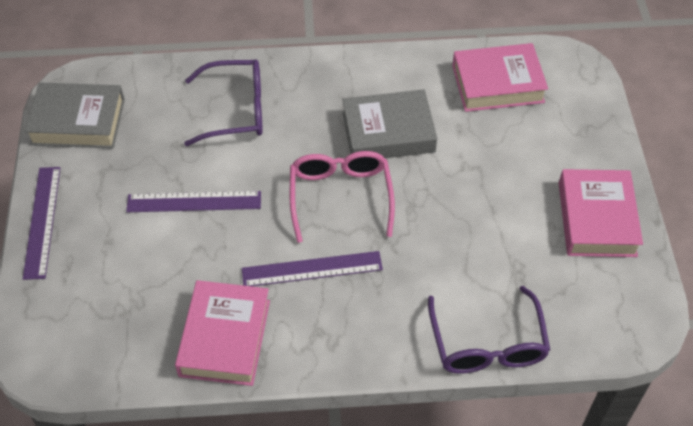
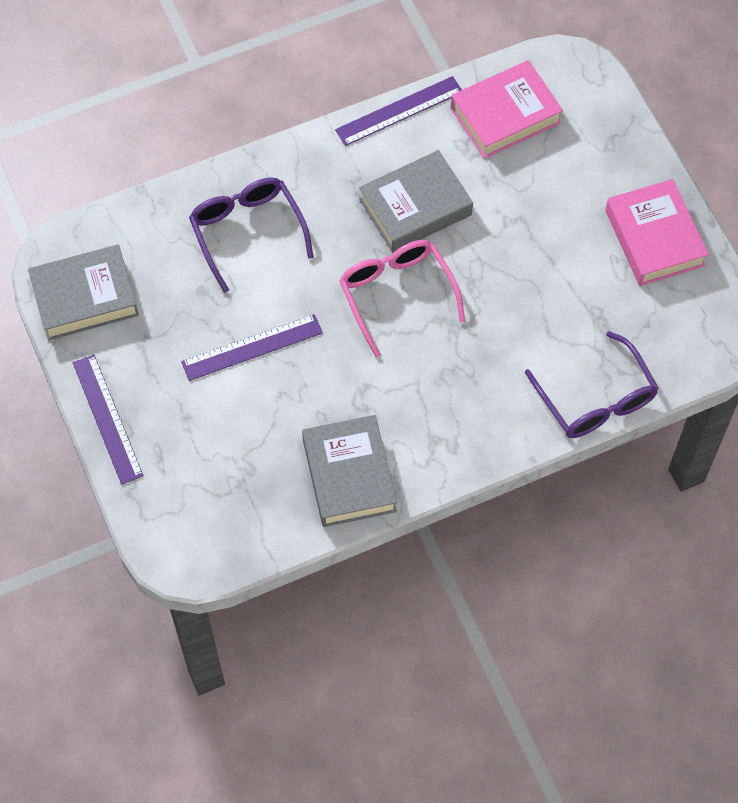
camera: 20 degrees left, 10 degrees up
(225, 338) = (349, 475): pink book -> grey book
(236, 110) = (247, 231): purple glasses -> purple glasses turned 90 degrees counterclockwise
(312, 269) = (401, 379): purple ruler -> purple ruler (399, 111)

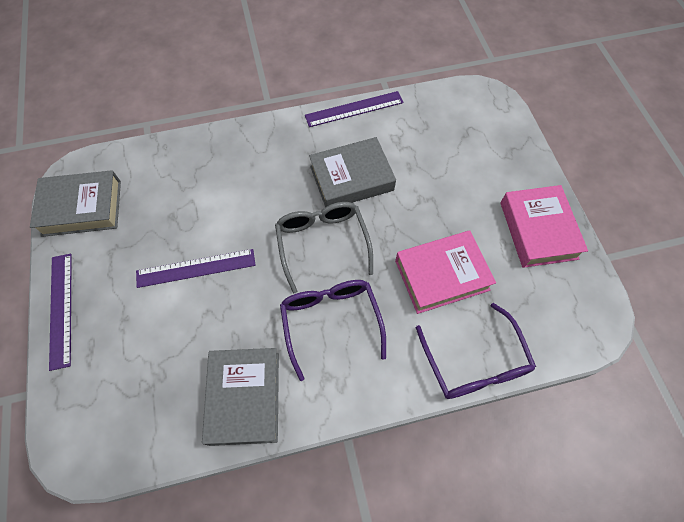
camera: 10 degrees right, 0 degrees up
(247, 231) = (220, 177): purple glasses -> purple glasses (330, 321)
(396, 294) = (322, 243): pink glasses -> grey glasses
(505, 115) = (432, 123): pink book -> pink book (442, 275)

